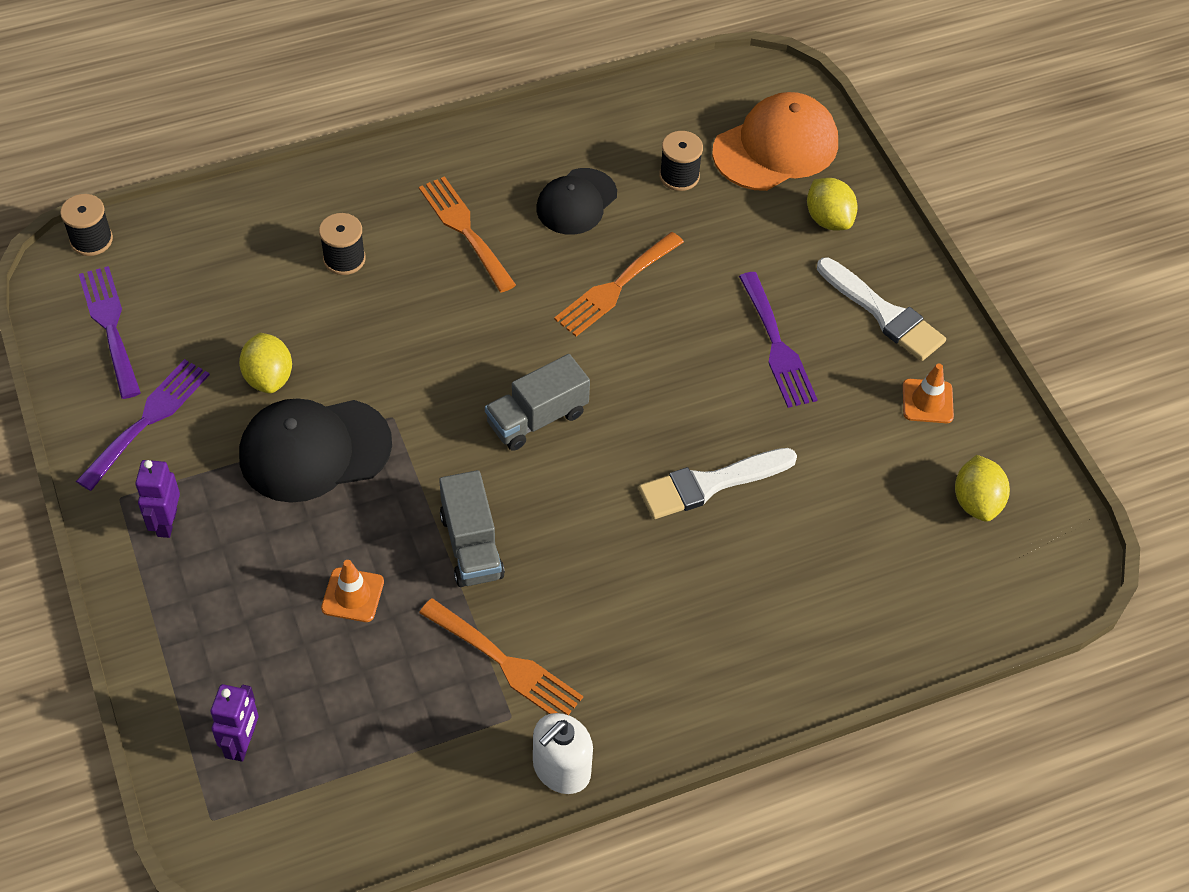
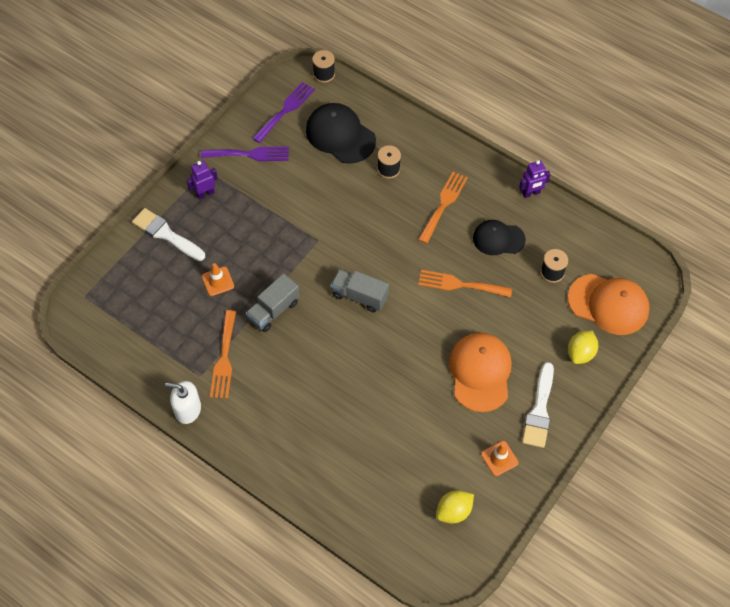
camera: 60 degrees right, 5 degrees up
(243, 743) = (123, 286): purple robot -> purple robot (531, 193)
(268, 377) = (303, 182): yellow lemon -> none
(314, 450) = (279, 222): black cap -> black cap (340, 135)
(710, 484) = (376, 387): white brush -> white brush (166, 234)
(777, 346) = (480, 372): purple fork -> orange cap

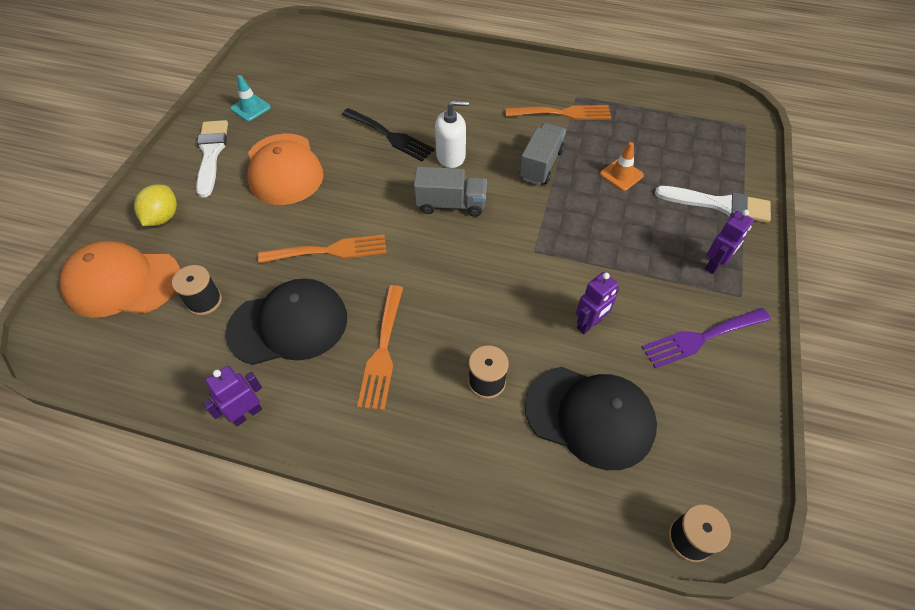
camera: 160 degrees right, 5 degrees down
(188, 410) = (568, 71): white soap dispenser -> white soap dispenser (451, 156)
(224, 359) = (563, 113): orange fork -> orange fork turned 105 degrees clockwise
(285, 110) = (703, 433): purple fork -> none
(311, 182) = (589, 324): none -> purple robot
(383, 381) = (390, 136): none -> black fork
(454, 511) = (288, 65): yellow lemon -> none
(498, 239) = (288, 324): black cap -> black cap, size x1.52
(499, 458) = (250, 108): orange traffic cone -> turquoise traffic cone

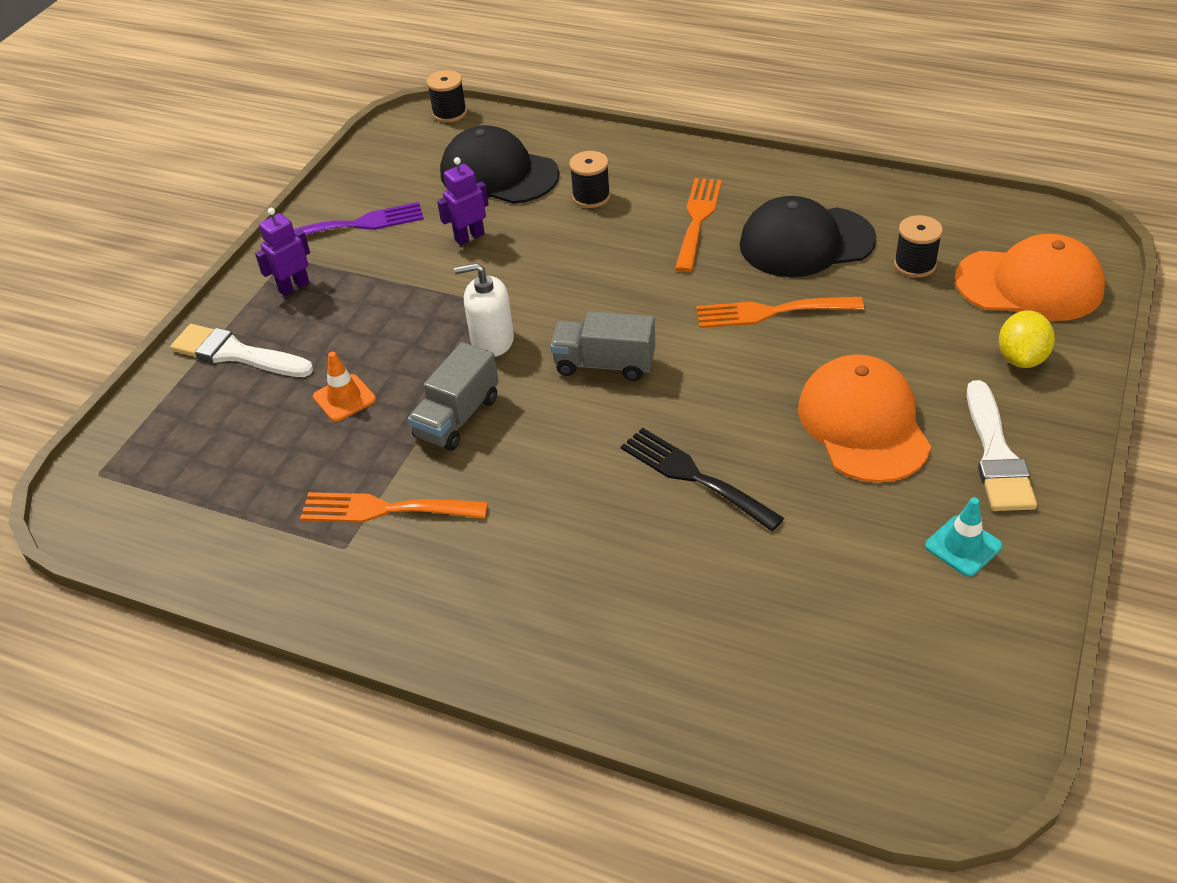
camera: 170 degrees left, 10 degrees down
(247, 413) = (830, 179): purple robot -> none
(451, 156) = (595, 436): white soap dispenser -> white soap dispenser (492, 340)

